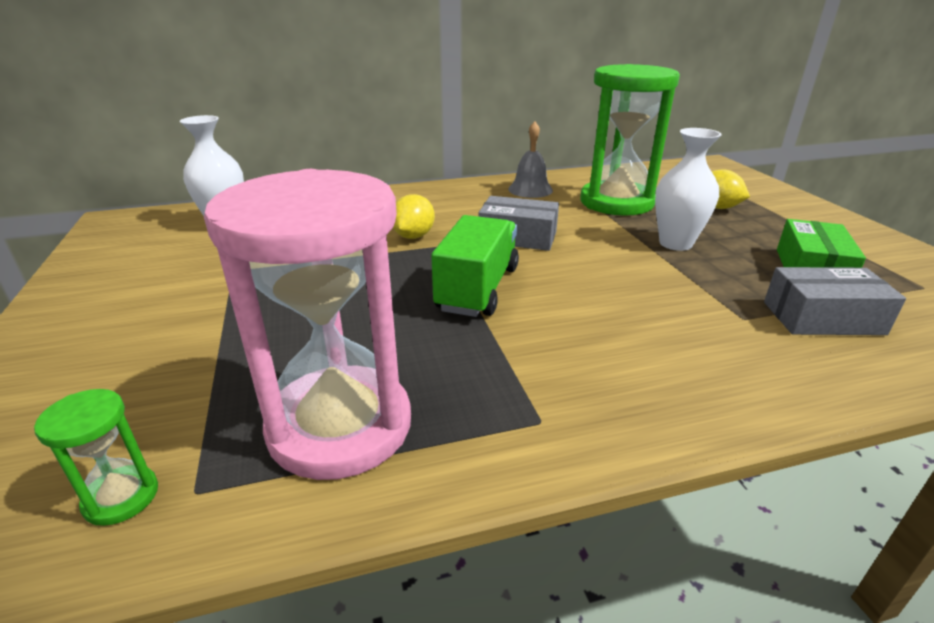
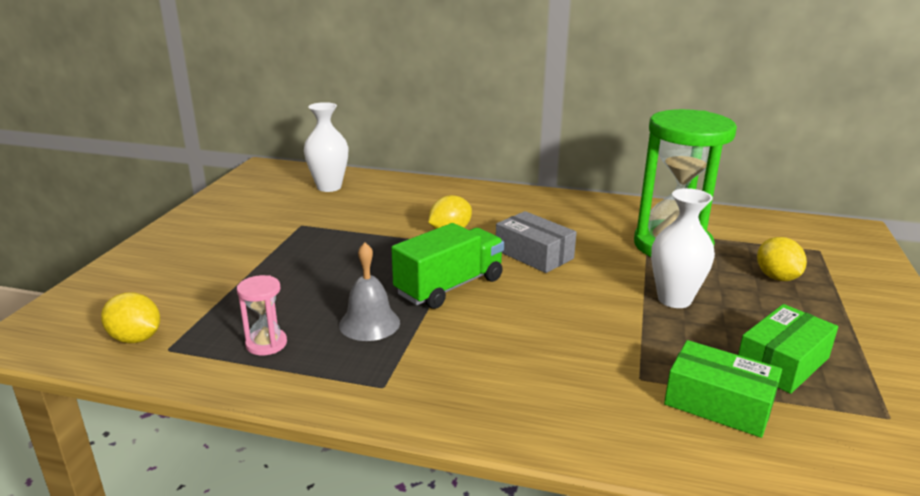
camera: 30 degrees right, 5 degrees down
(121, 497) = (136, 338): green hourglass -> yellow lemon
(340, 426) = (266, 344): pink hourglass -> pink hourglass, size x0.41
(530, 189) = (603, 213): grey bell -> grey bell (369, 323)
(822, 318) = (718, 403): grey box -> green box

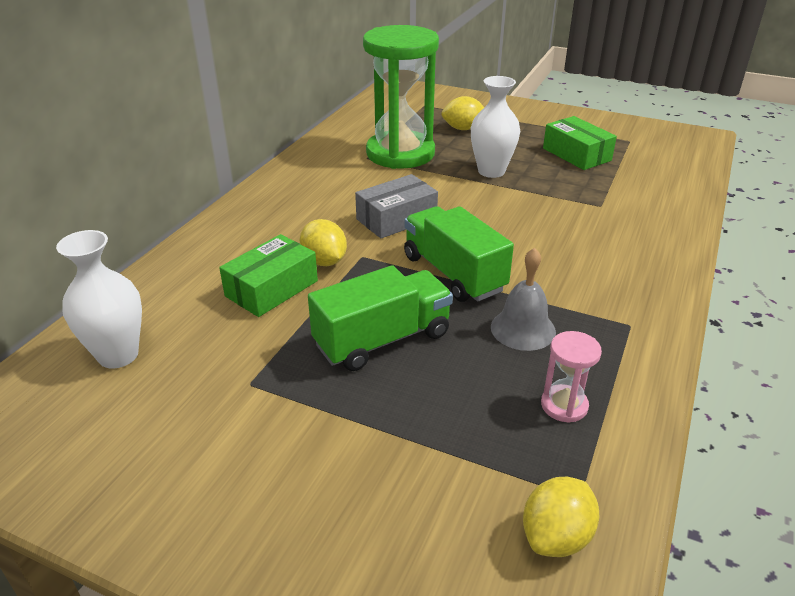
camera: 80 degrees left, 10 degrees up
(349, 263) = (382, 339): none -> green truck
(718, 403) = (625, 185): green box -> green box (271, 288)

